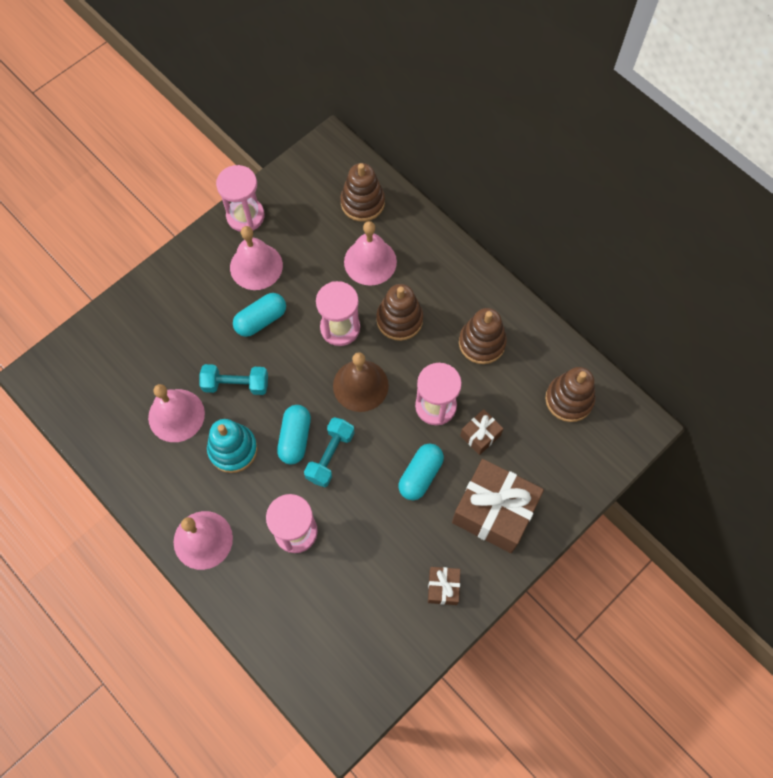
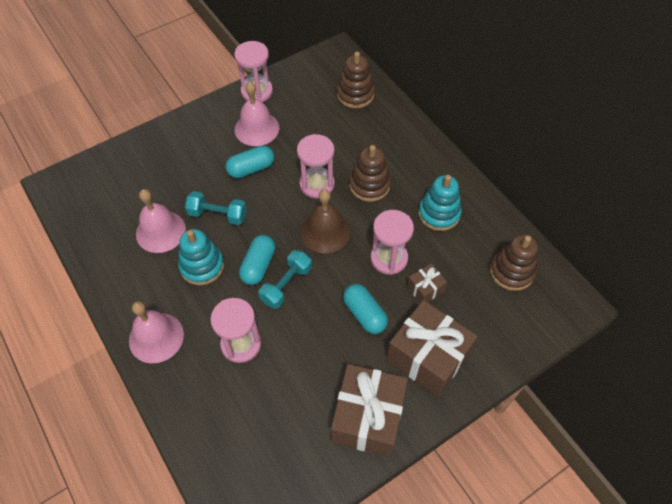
camera: 10 degrees right, 10 degrees down
(370, 261) = (353, 138): pink bell -> none
(420, 475) = (364, 314): turquoise capsule -> turquoise capsule turned 75 degrees counterclockwise
(443, 587) = (367, 417): brown gift -> brown gift, size x2.10
(482, 343) = (439, 213): brown stacking toy -> turquoise stacking toy

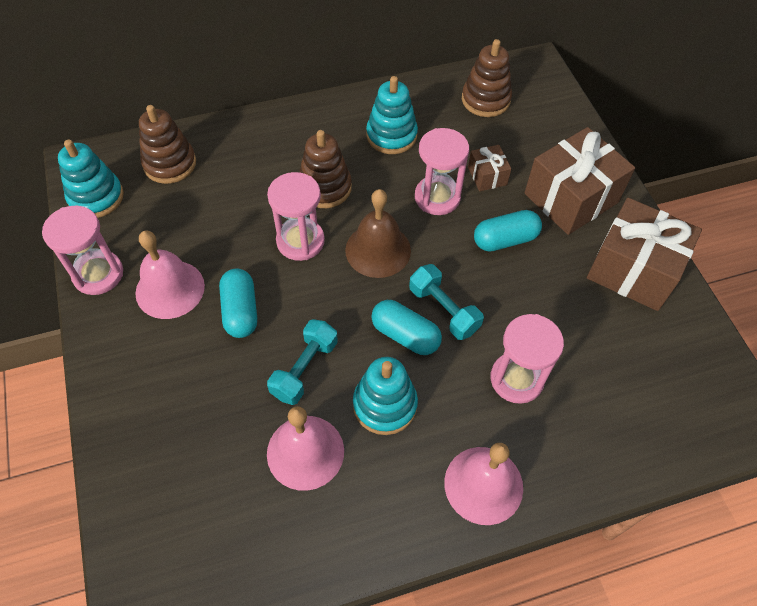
camera: 75 degrees left, 0 degrees up
(313, 69) = (96, 197): none -> turquoise stacking toy

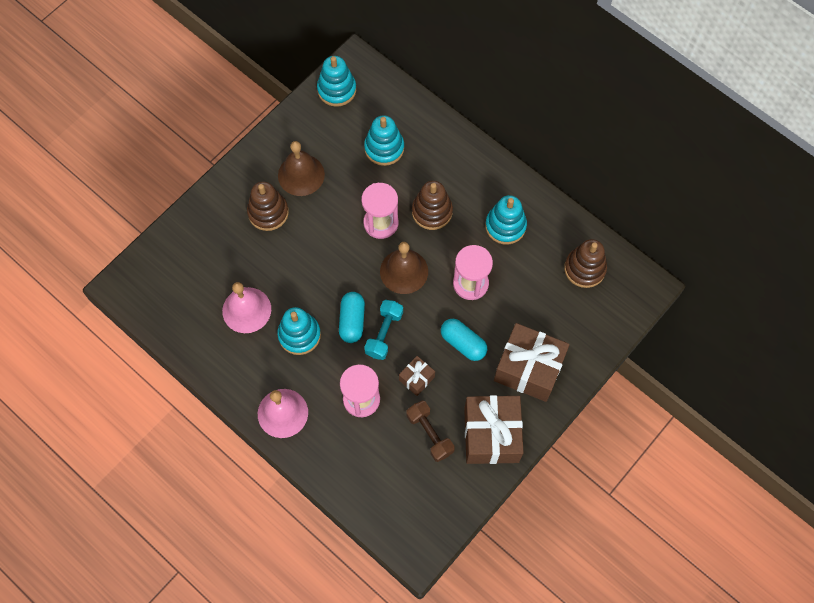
camera: 60 degrees right, 10 degrees up
(98, 274) = (286, 131): pink hourglass -> none
(170, 164) = (389, 111): brown stacking toy -> brown stacking toy (268, 212)
(170, 289) = (301, 175): pink bell -> brown bell
(210, 191) = (384, 148): none -> turquoise stacking toy
(240, 311) = (311, 221): turquoise capsule -> none
(304, 369) = (295, 279): turquoise dumbbell -> none
(487, 176) = (511, 305): brown gift -> brown gift (416, 378)
(601, 329) = (429, 434): none -> brown dumbbell

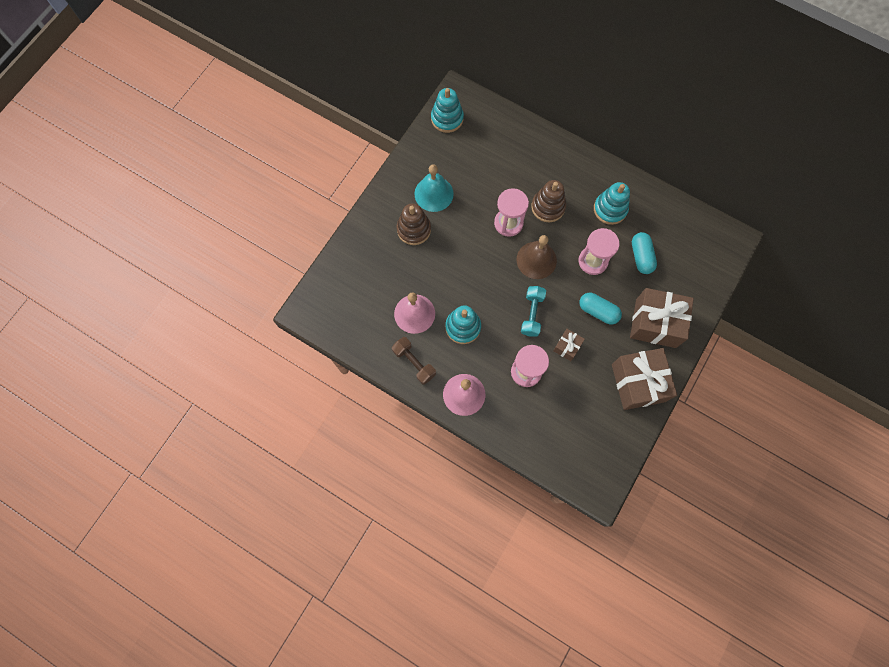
camera: 10 degrees left, 5 degrees up
(301, 175) = (434, 194): brown bell -> turquoise bell
(352, 321) = (503, 308): turquoise capsule -> turquoise capsule (641, 256)
(384, 148) = (497, 161): turquoise stacking toy -> none
(429, 434) = (588, 391): brown dumbbell -> brown dumbbell (414, 363)
(584, 269) = (681, 234): brown stacking toy -> none

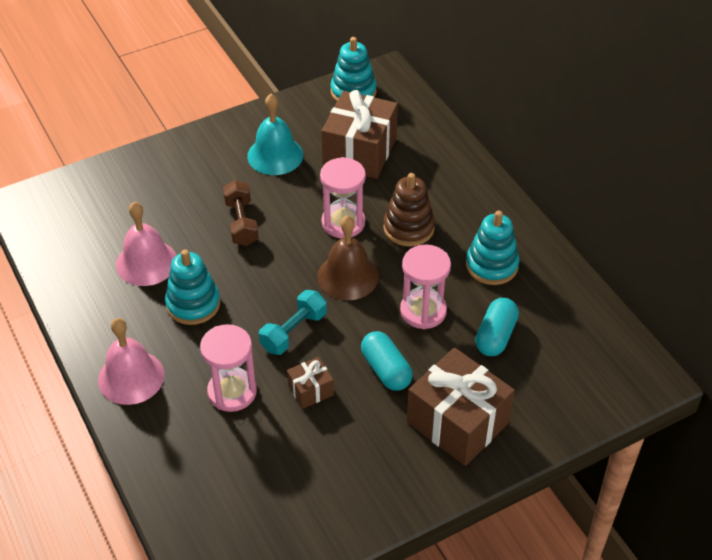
camera: 30 degrees right, 25 degrees down
(414, 229) = (220, 179): brown stacking toy -> none
(414, 363) = (100, 313): brown dumbbell -> brown dumbbell (241, 223)
(638, 383) = (377, 481): brown gift -> brown gift (359, 152)

